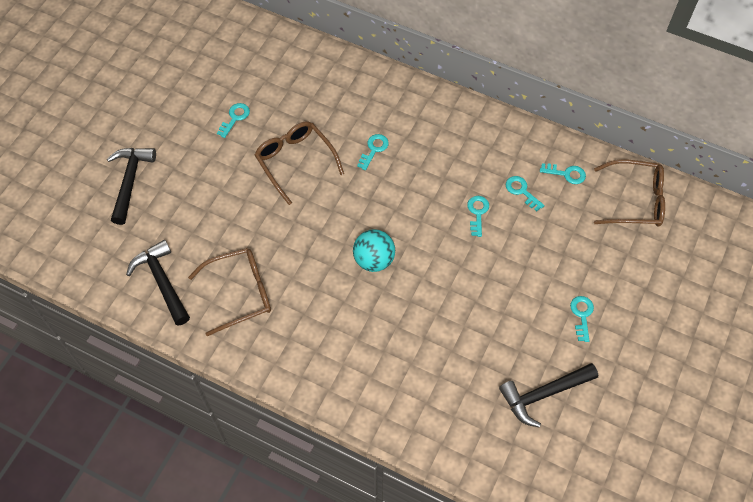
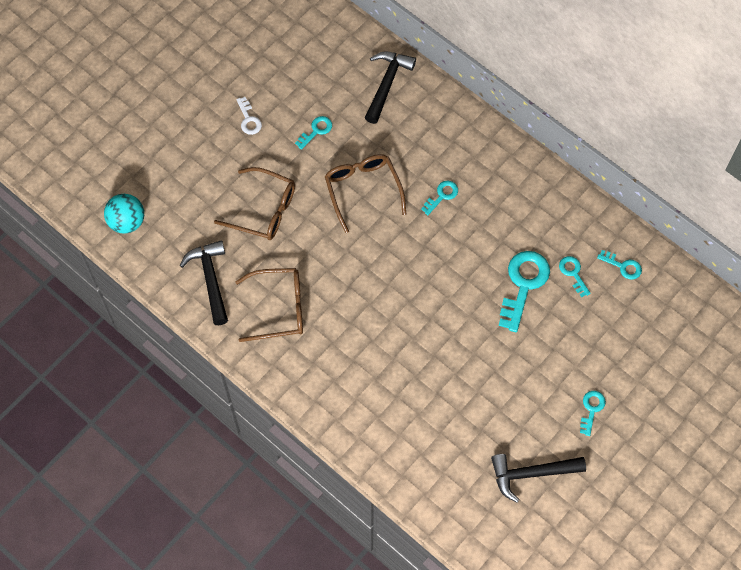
camera: 15 degrees right, 5 degrees up
(130, 181) = (202, 173): black hammer -> black hammer (387, 84)
(165, 122) = (249, 119): none -> white key
(374, 260) = (411, 307): turquoise ball -> turquoise ball (127, 222)
(477, 213) = (523, 285): turquoise key -> turquoise key, size x1.93
(635, 200) = (681, 309): brown glasses -> brown glasses (263, 210)

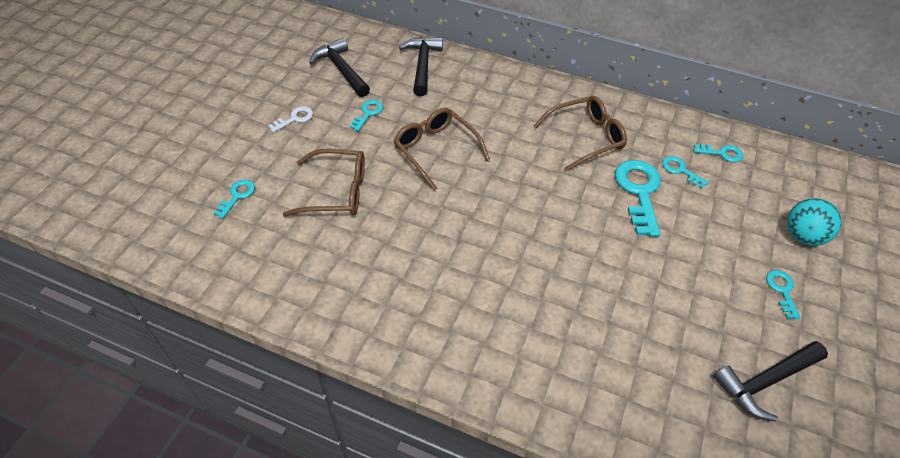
camera: 20 degrees left, 15 degrees down
(127, 222) = (178, 240): turquoise ball -> turquoise ball (803, 236)
(210, 279) = (295, 274): black hammer -> black hammer (341, 70)
(249, 119) = (294, 119): white key -> white key turned 90 degrees counterclockwise
(278, 308) = (387, 282): brown glasses -> brown glasses (585, 138)
(442, 196) = (517, 137): turquoise key -> turquoise key (237, 196)

